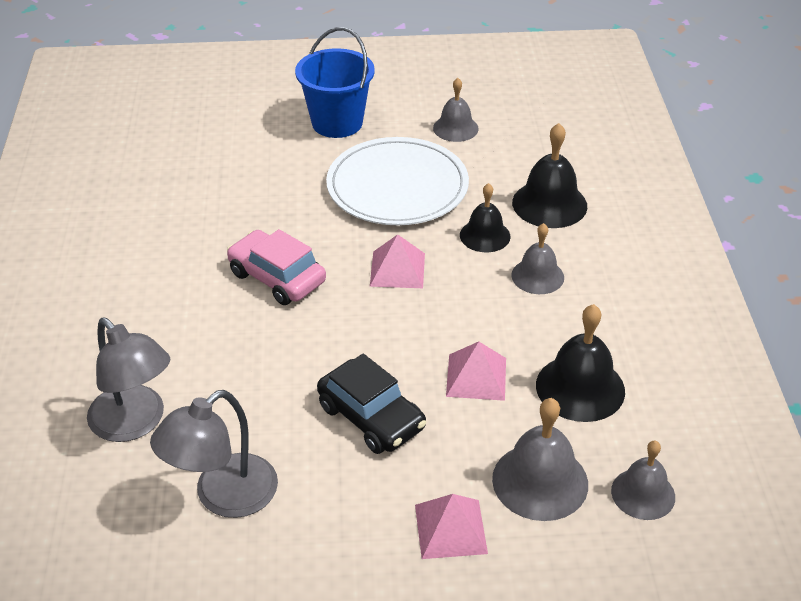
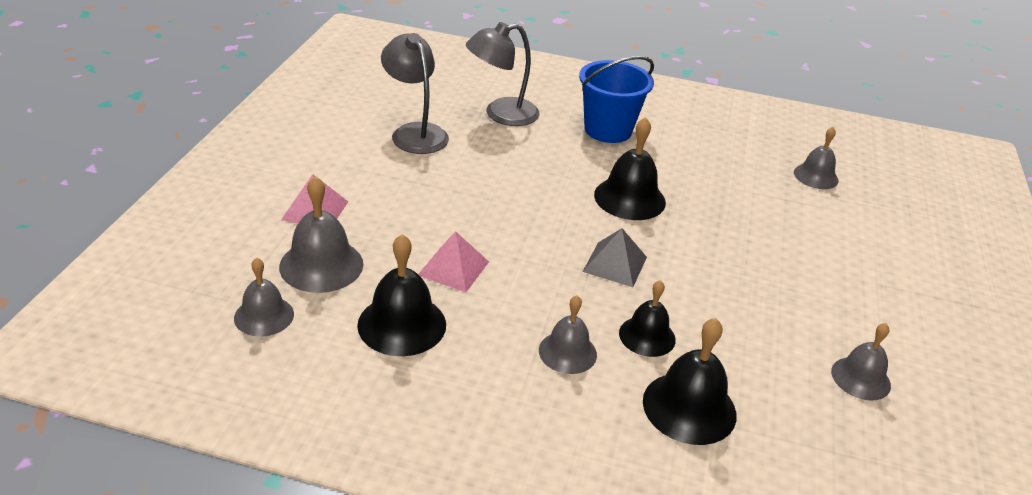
camera: 105 degrees right, 5 degrees down
(165, 160) = (816, 176): none -> grey bell
(277, 277) = (629, 198): pink car -> black bell
(337, 123) = (875, 289): blue bucket -> blue bucket (608, 130)
(371, 417) = (444, 204): black car -> none
(397, 186) = (748, 300): white plate -> none
(397, 269) = (615, 264): pink pyramid -> grey pyramid

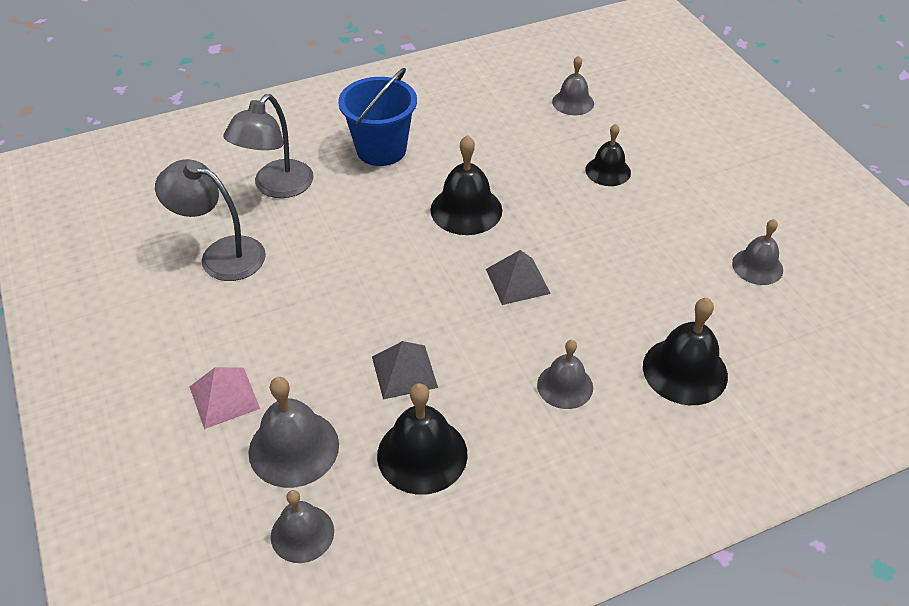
camera: 35 degrees left, 10 degrees up
(453, 268) = (404, 371): pink pyramid -> grey pyramid
(647, 336) = (602, 330): black bell -> black bell (608, 171)

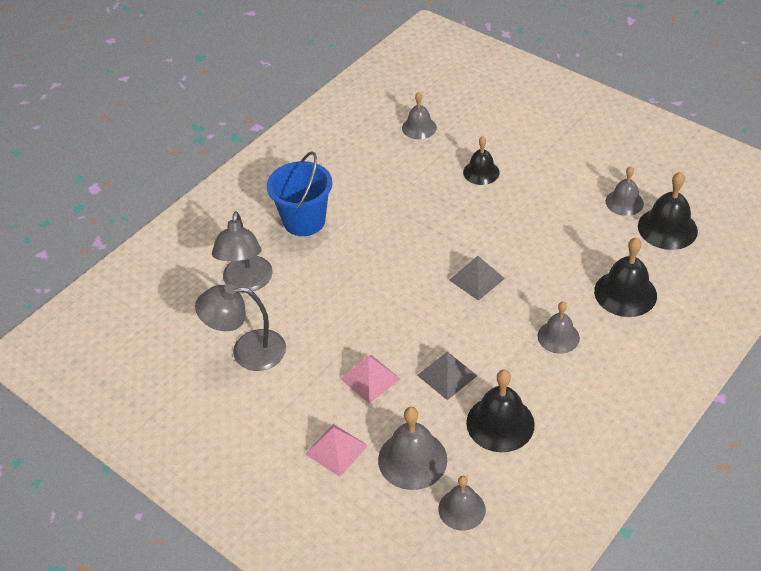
camera: 25 degrees left, 0 degrees up
(319, 337) = (370, 378): none -> pink pyramid
(466, 210) = (402, 242): black bell -> black bell (667, 228)

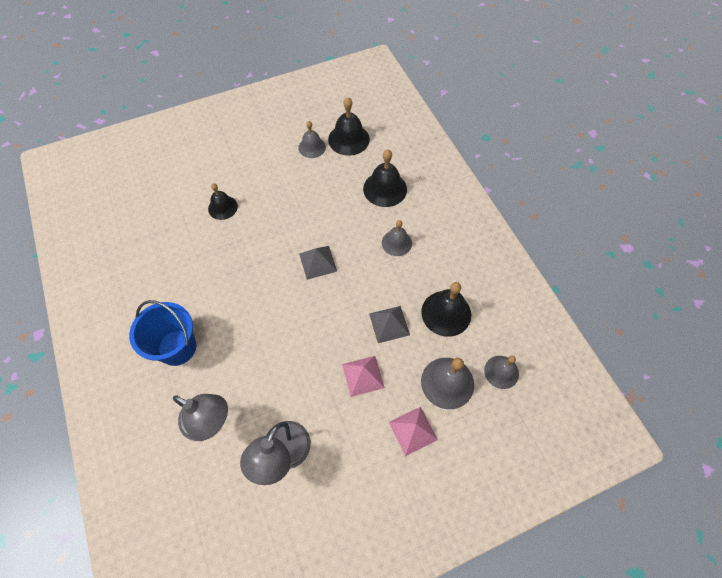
camera: 65 degrees left, 15 degrees up
(419, 127) = (146, 221): grey bell -> none

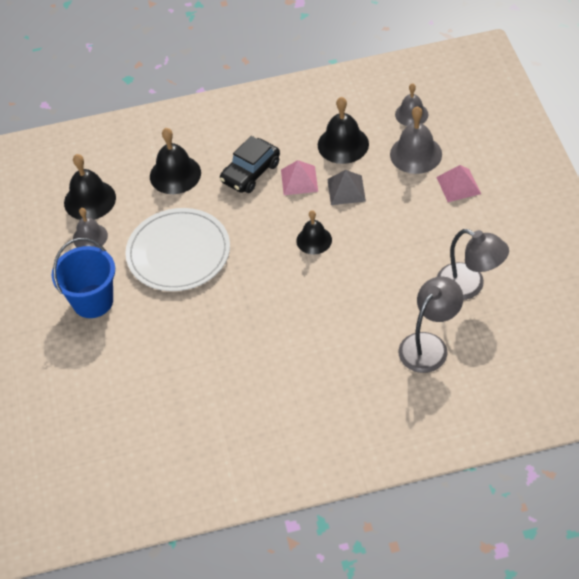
camera: 75 degrees left, 10 degrees down
(177, 347) = (338, 376): blue bucket -> blue bucket (93, 301)
(222, 207) = (156, 331): black bell -> black bell (314, 240)
(302, 207) = (178, 252): none -> white plate
(318, 262) = (258, 243): grey pyramid -> none
(363, 375) = (398, 216): pink pyramid -> pink pyramid (299, 180)
(396, 243) = (250, 172): grey bell -> black car

